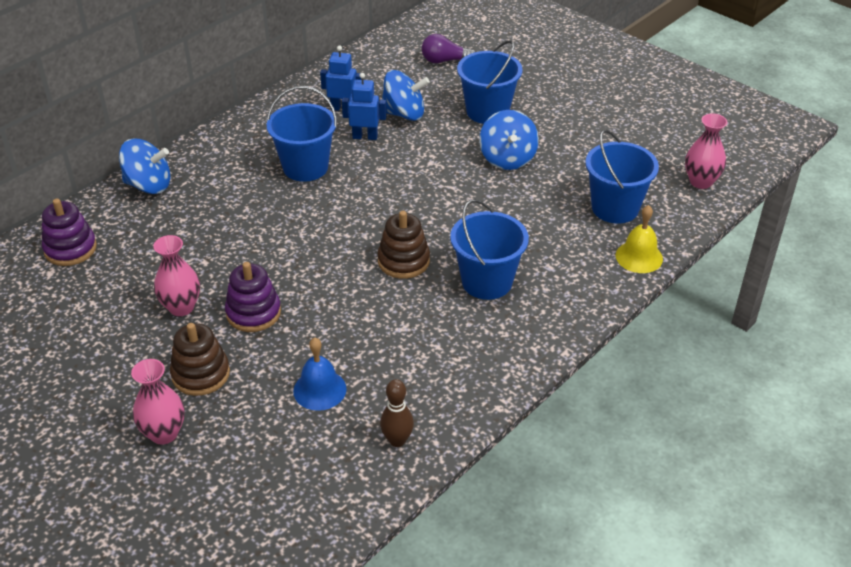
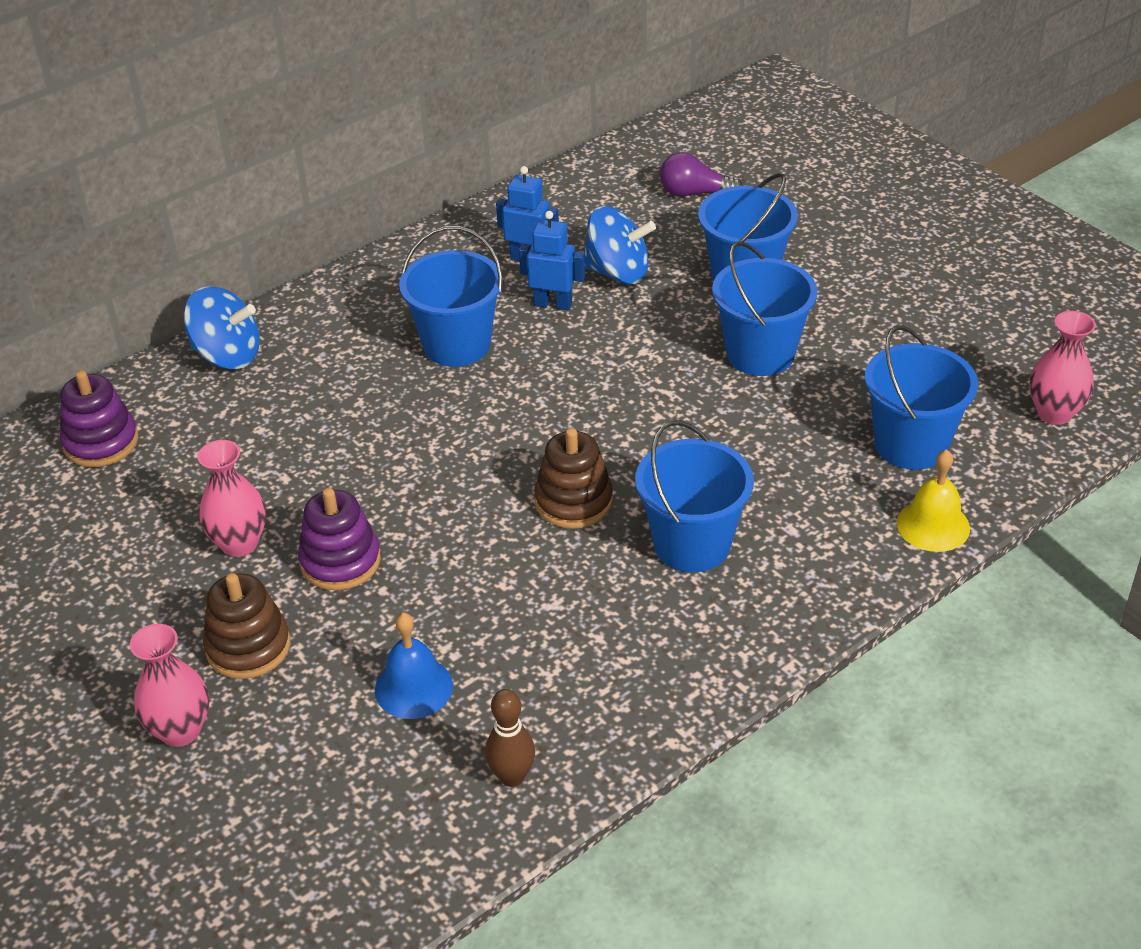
camera: 10 degrees right, 0 degrees up
(507, 158) = (760, 354): blue spinning top -> blue bucket

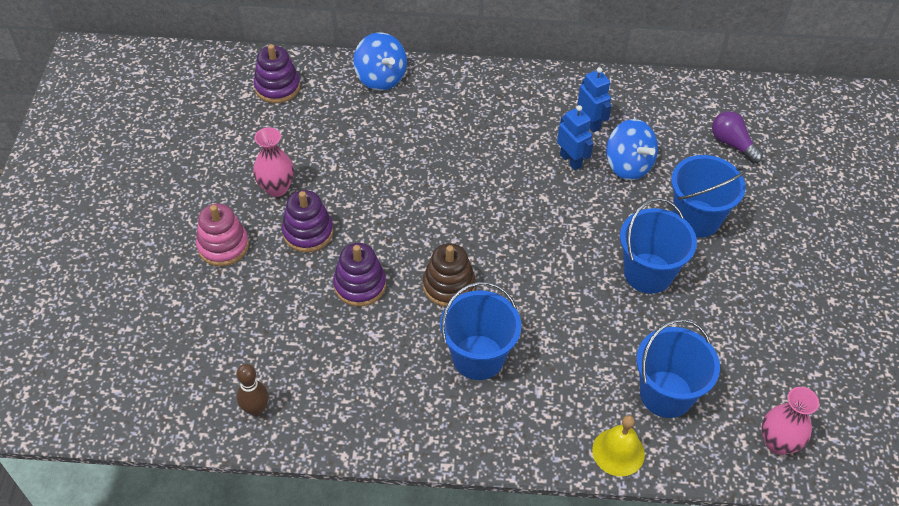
camera: 40 degrees right, 10 degrees up
(180, 730) = (154, 265): pink vase -> none
(248, 647) = (223, 246): brown stacking toy -> pink stacking toy
(413, 687) = (266, 326): blue bell -> none
(456, 345) = (494, 150): blue bucket -> none
(473, 569) = (360, 285): none -> purple stacking toy

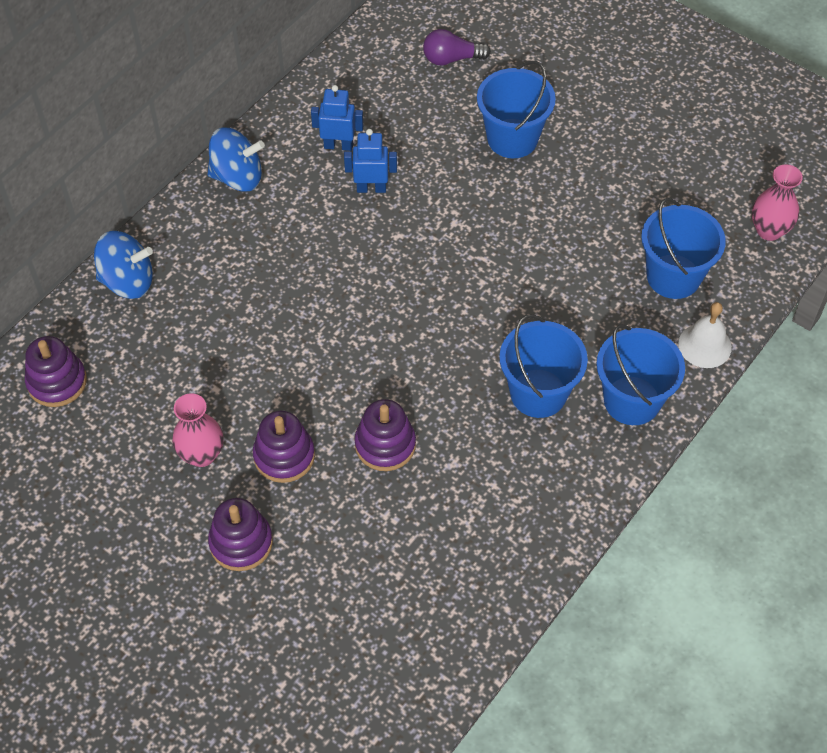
camera: 55 degrees left, 5 degrees up
(223, 246) = (241, 542): pink stacking toy -> purple stacking toy
(256, 409) = (466, 610): brown bowling pin -> none
(449, 285) = (441, 371): brown stacking toy -> none
(618, 452) = (705, 345): yellow bell -> white bell
(628, 165) = (413, 149): blue spinning top -> blue spinning top (237, 177)
(648, 273) = (543, 211): blue bucket -> blue bucket (632, 400)

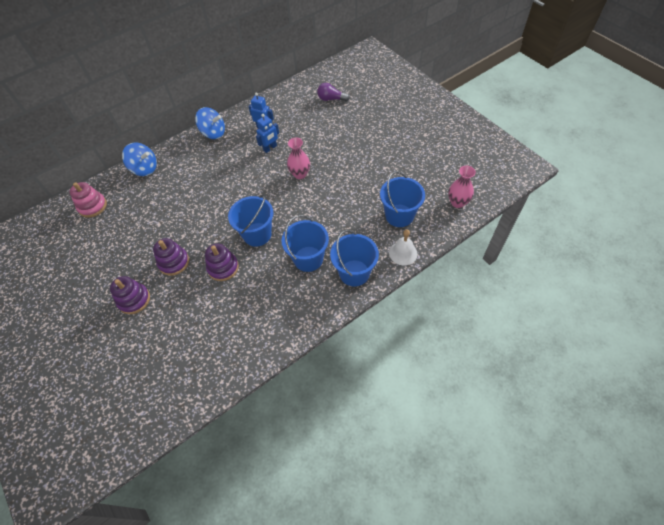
camera: 20 degrees right, 0 degrees up
(57, 382) = (92, 206): purple stacking toy -> pink stacking toy
(202, 454) = (137, 253): pink vase -> pink vase (300, 174)
(371, 188) = (270, 148): blue robot -> blue robot turned 120 degrees clockwise
(512, 138) = (345, 137): blue bucket -> blue bucket (257, 234)

